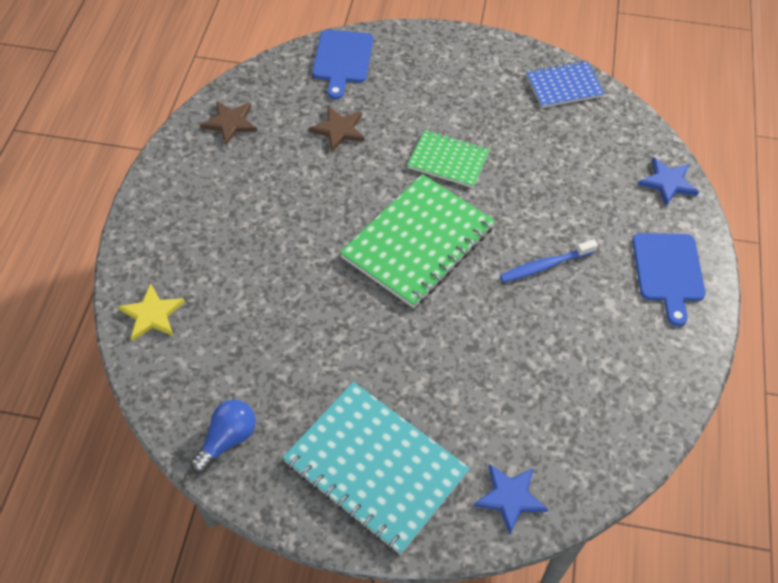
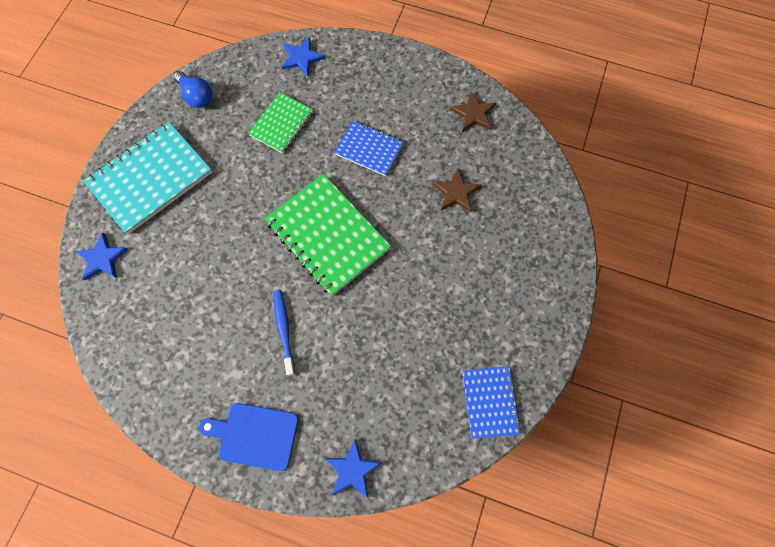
camera: 100 degrees right, 15 degrees up
(152, 314) = (302, 58): yellow star -> blue star
(292, 217) = (369, 149): none -> blue notebook
(342, 60) = (541, 205): blue cutting board -> none
(448, 160) = (409, 274): green notebook -> green notebook (282, 124)

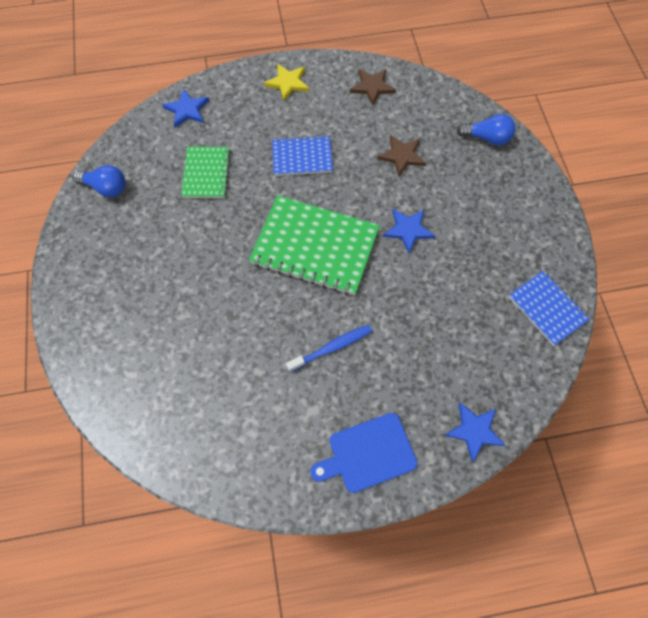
camera: 30 degrees left, 5 degrees down
(102, 258) = (108, 380): blue star -> blue star (408, 230)
(150, 178) = (109, 282): turquoise notebook -> none
(284, 330) = (331, 348): blue toothbrush -> blue toothbrush turned 105 degrees clockwise
(401, 74) = (288, 83): none -> yellow star
(546, 215) = (487, 138): none -> blue light bulb

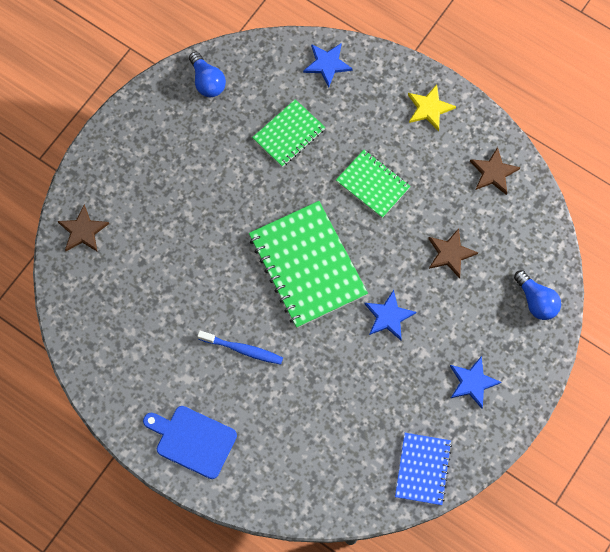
camera: 45 degrees right, 5 degrees up
(108, 377) = (83, 231): none -> brown star
(302, 157) = (372, 184): blue notebook -> green notebook
(474, 431) = (276, 495): blue star -> blue star (472, 382)

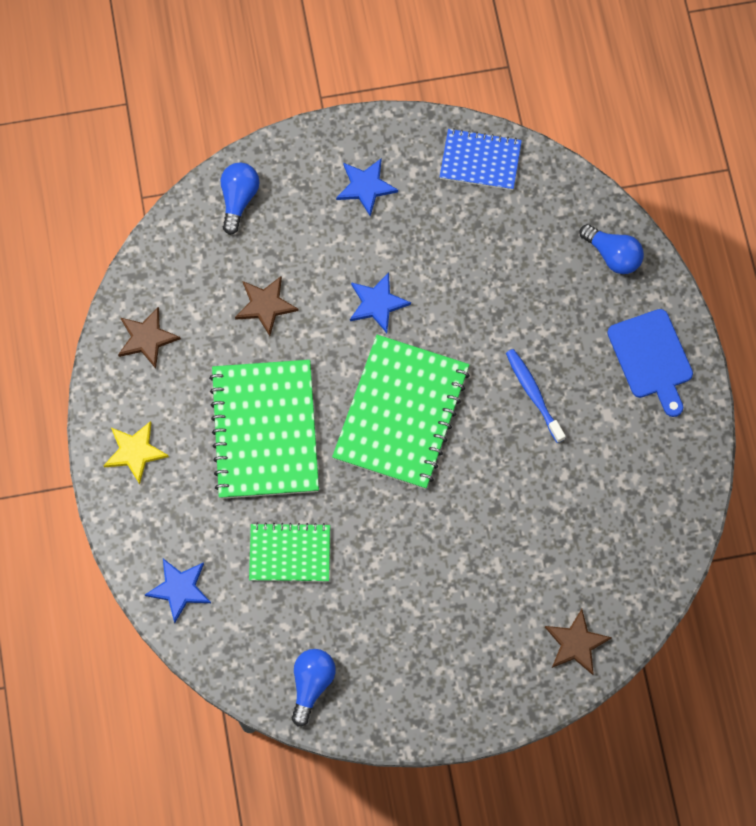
camera: 135 degrees left, 0 degrees up
(279, 486) = (613, 255): none -> blue light bulb
(372, 184) = (265, 431): green notebook -> green notebook, size x1.75
(423, 469) = (480, 160): blue notebook -> blue notebook turned 45 degrees clockwise

